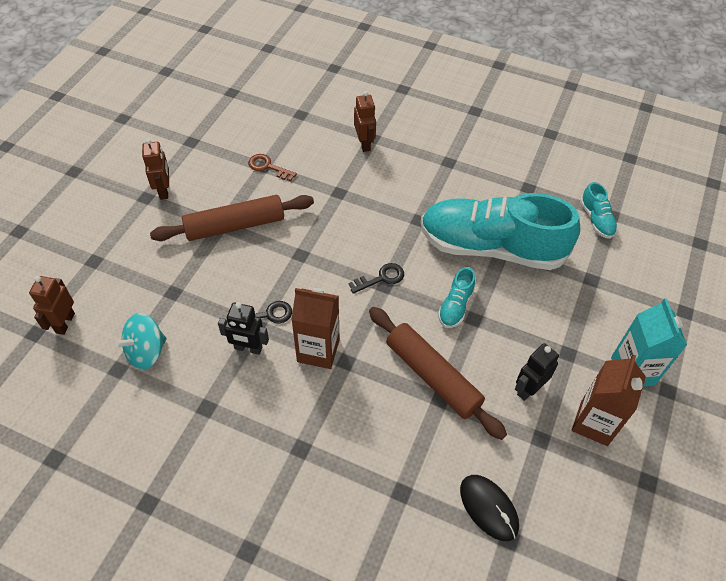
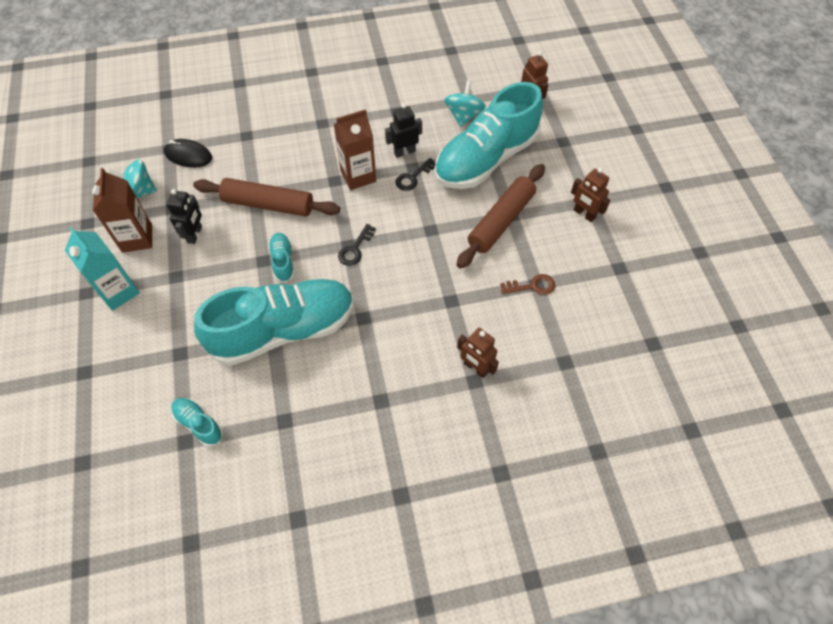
camera: 145 degrees right, 5 degrees up
(182, 289) = (486, 159): none -> turquoise shoe
(572, 488) = (138, 192): none -> turquoise spinning top

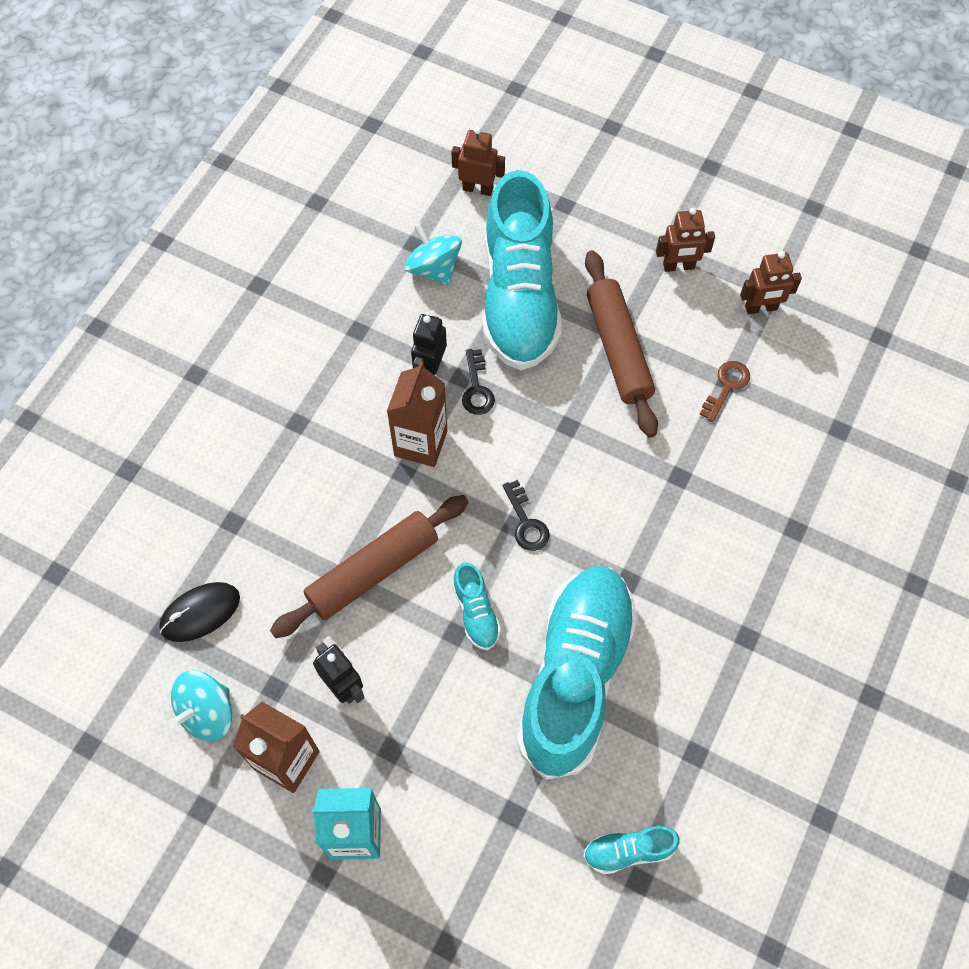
camera: 50 degrees left, 5 degrees up
(283, 261) = (476, 612): turquoise shoe -> turquoise shoe turned 135 degrees counterclockwise
(475, 368) = (781, 517): brown robot -> brown robot (761, 308)

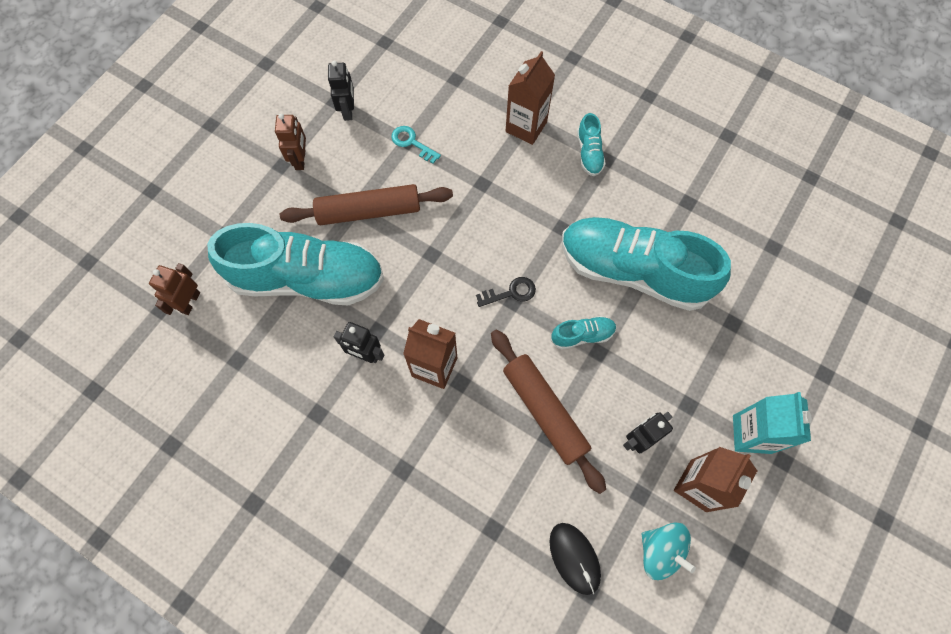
camera: 85 degrees left, 5 degrees up
(434, 269) = (266, 345): turquoise spinning top -> none
(477, 388) = (389, 319): black key -> none
(628, 851) = (754, 251): turquoise shoe -> turquoise shoe (589, 153)
(726, 387) = (412, 143): brown key -> turquoise key
(761, 308) = (348, 110): brown robot -> black robot
(780, 526) = (526, 127): none -> brown carton

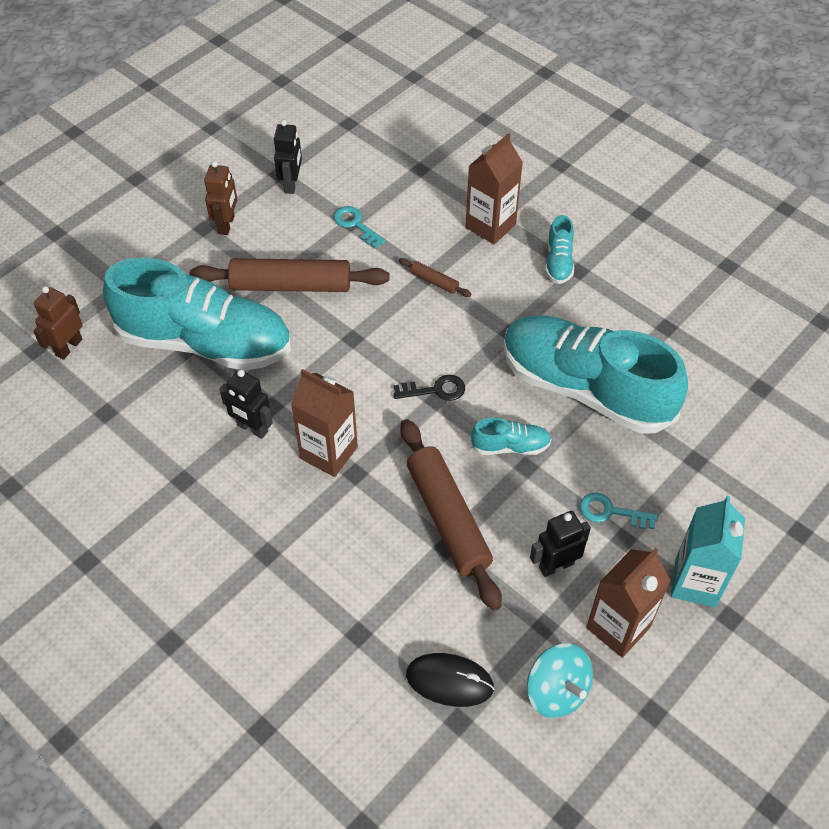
camera: 10 degrees right, 15 degrees down
(489, 188) = (434, 281): none -> brown rolling pin
(574, 558) = (449, 681): black mouse -> black mouse turned 60 degrees counterclockwise
(674, 382) = (611, 512): none -> turquoise key

